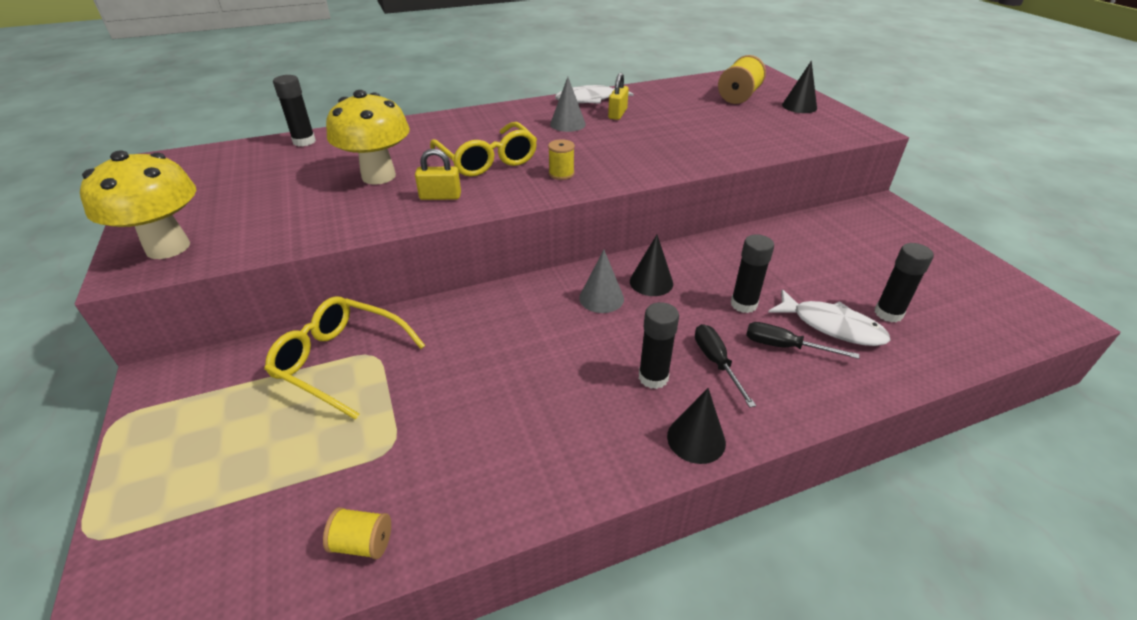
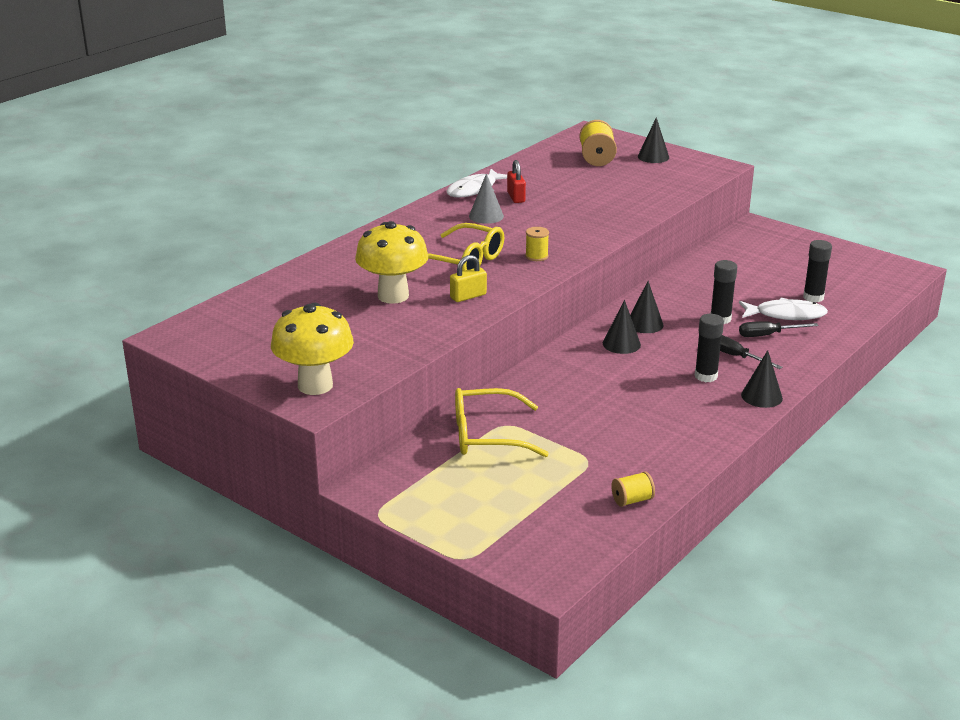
camera: 30 degrees left, 10 degrees down
(304, 141) = (274, 288): black glue stick -> none
(601, 298) = (621, 344): grey cone -> black cone
(617, 114) = (516, 197): yellow padlock -> red padlock

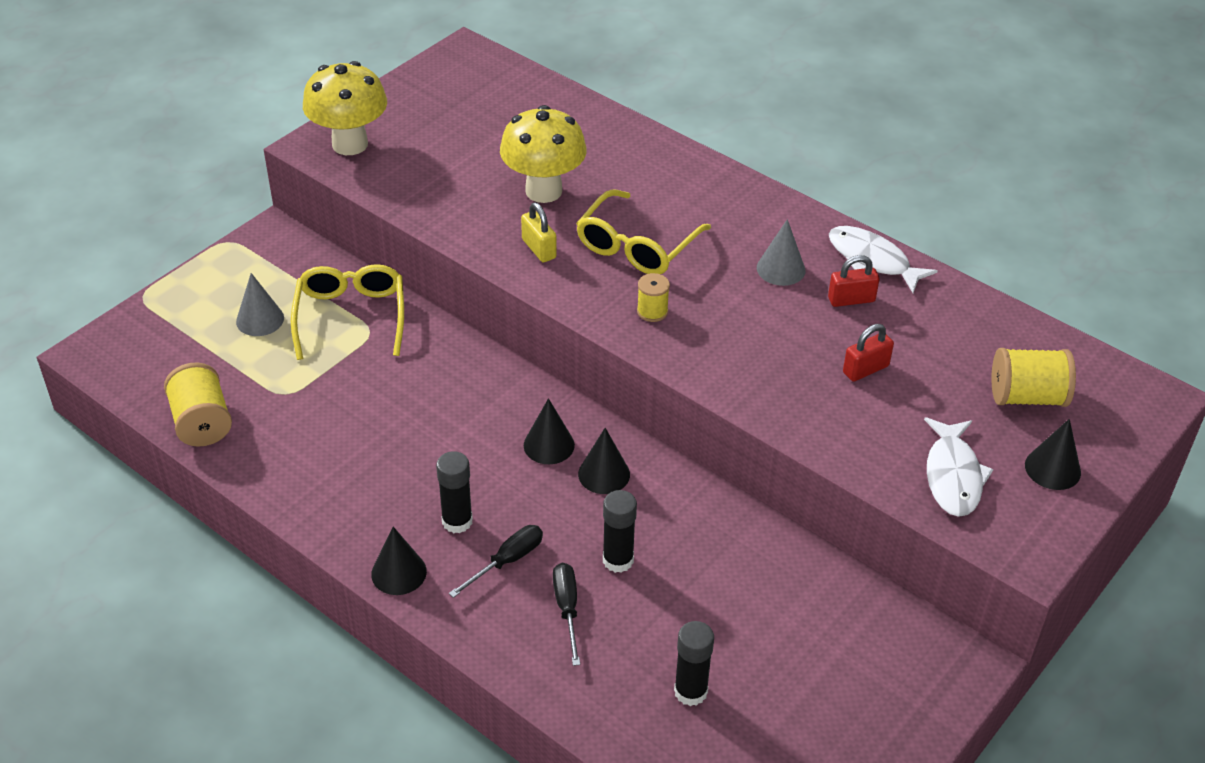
camera: 90 degrees right, 15 degrees up
(494, 483) = (260, 319): none -> grey cone
(582, 196) = (865, 369): none -> red padlock
(632, 500) = (202, 422): yellow spool -> yellow spool, size x1.73
(786, 315) = (630, 643): white fish -> white fish (953, 476)

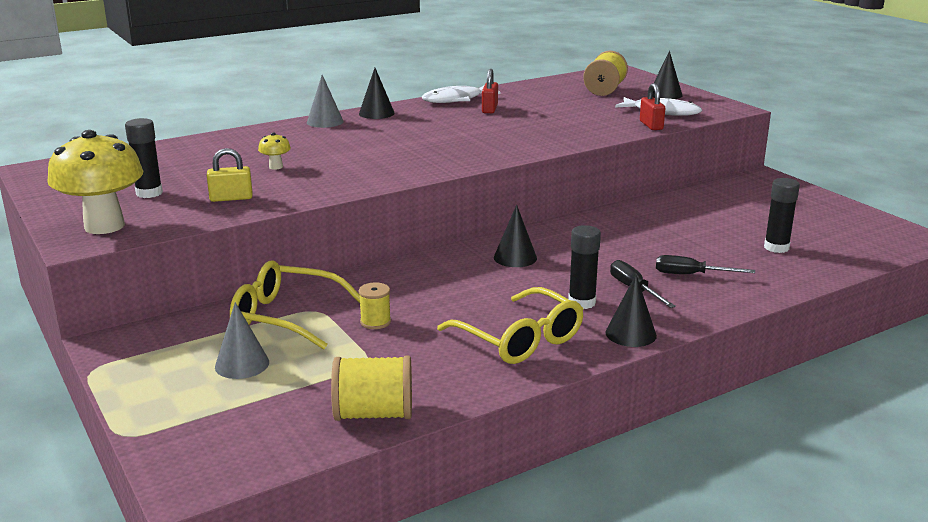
camera: 70 degrees left, 20 degrees down
(539, 249) = (347, 177): yellow padlock -> yellow padlock (231, 198)
(543, 191) = (276, 167): yellow mushroom -> yellow mushroom, size x0.42
(604, 474) = (558, 244): black cone -> black cone (376, 113)
(618, 560) = (648, 251): black glue stick -> black glue stick (149, 193)
(636, 247) = (378, 150): yellow glasses -> yellow glasses (520, 340)
(652, 311) = (456, 154): yellow spool -> yellow spool (375, 322)
(781, 269) = (443, 119): grey cone -> grey cone (325, 122)
(865, 369) = (558, 115): red padlock -> red padlock (651, 125)

